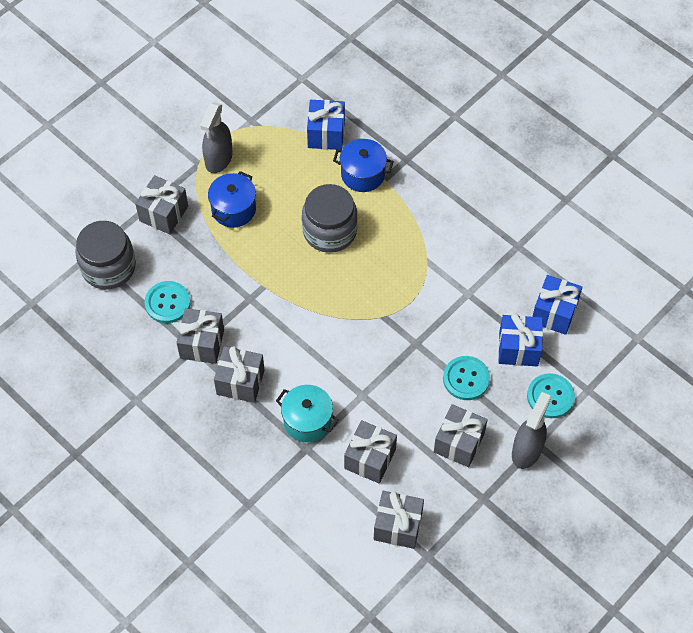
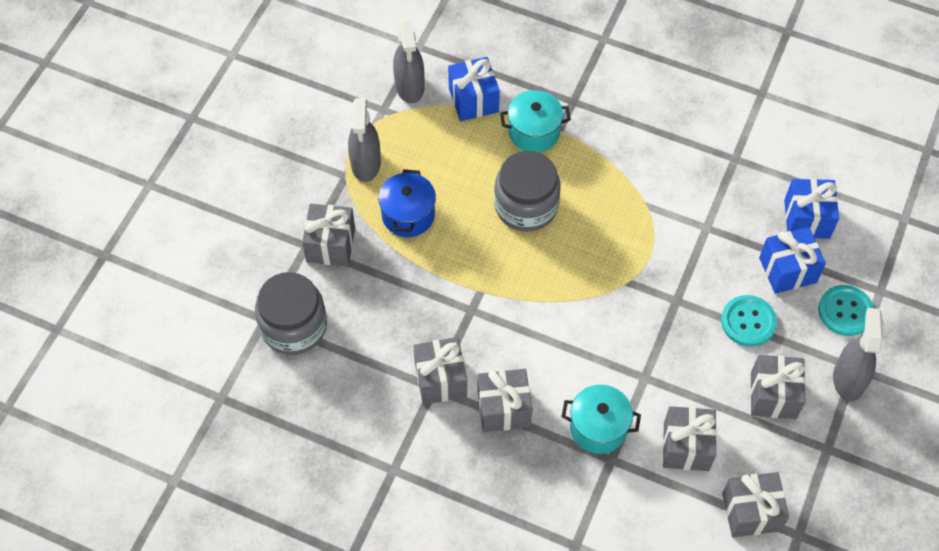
camera: 20 degrees left, 0 degrees up
(167, 303) = (380, 345): turquoise button -> none
(280, 108) = (409, 86): none -> grey spray bottle
(363, 174) = (534, 132): blue pot -> turquoise pot

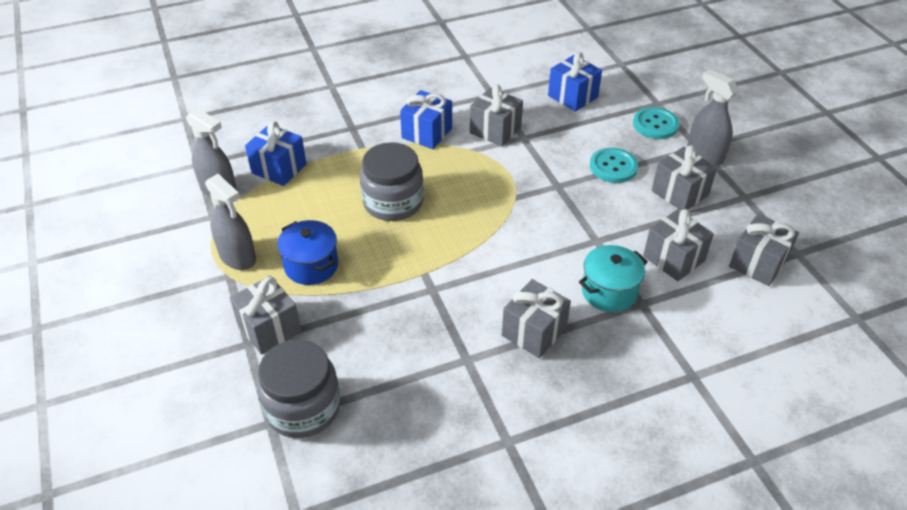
camera: 45 degrees left, 15 degrees down
(440, 379) = (466, 350): grey gift -> grey gift (495, 130)
(534, 132) = (346, 159): turquoise pot -> none
(787, 270) = (597, 127): blue gift -> blue gift (427, 133)

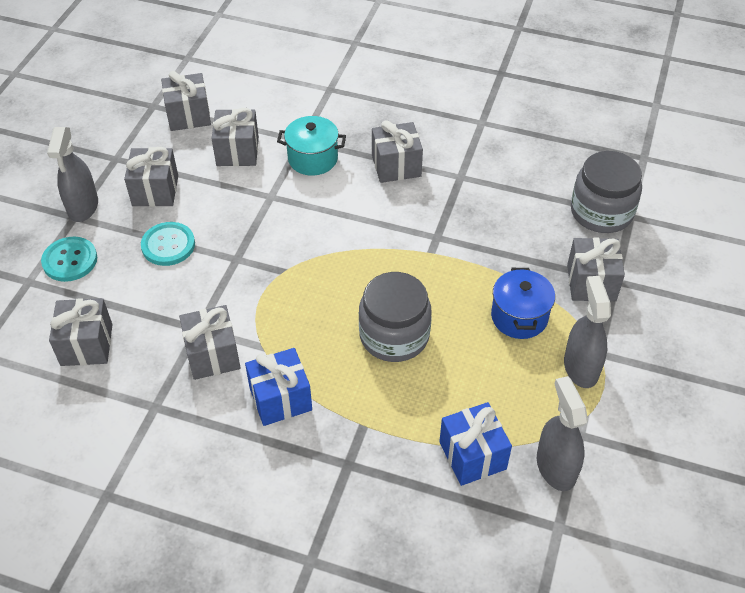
camera: 140 degrees left, 5 degrees up
(572, 96) = (86, 345): blue gift -> grey gift

